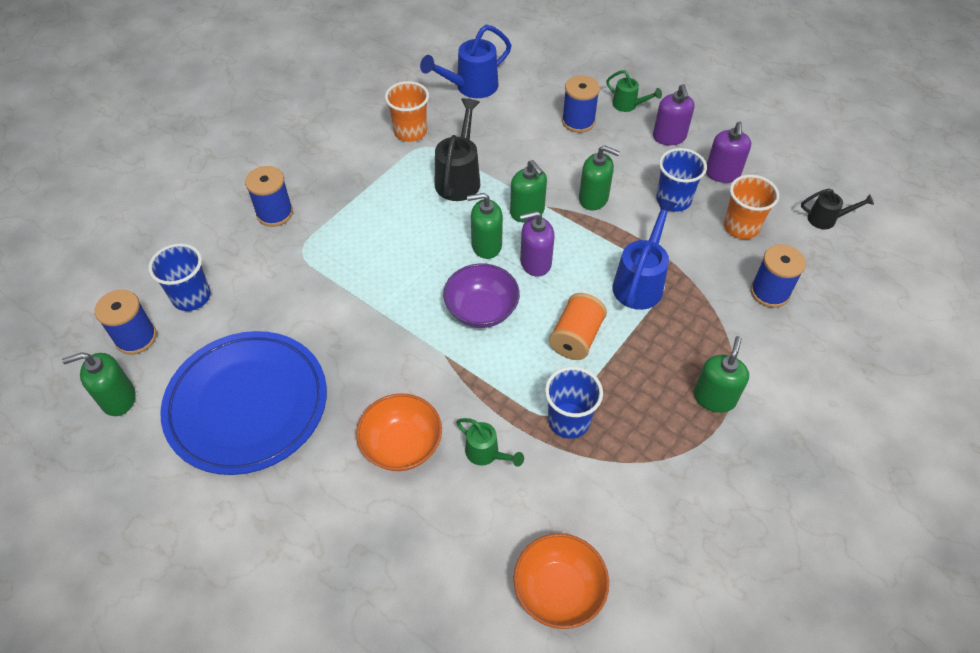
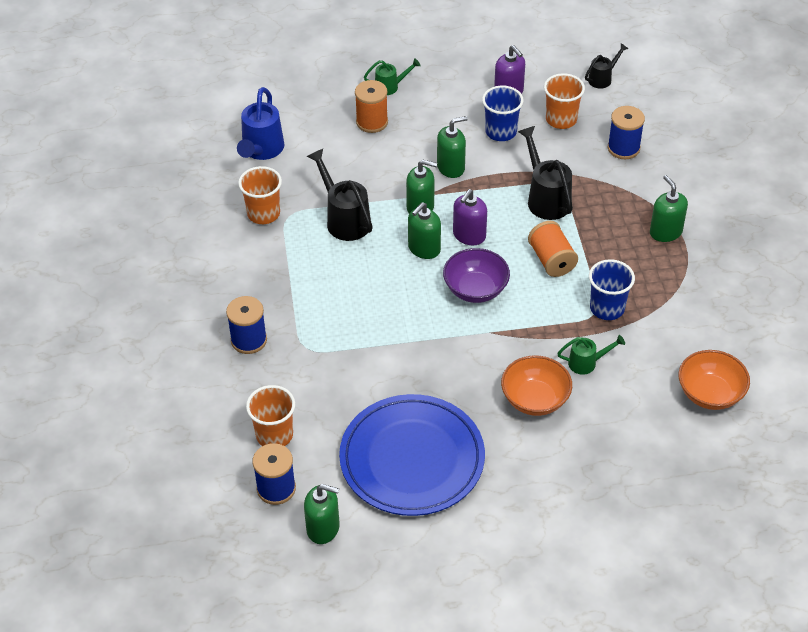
camera: 45 degrees left, 5 degrees down
(118, 399) = (323, 528): green soap dispenser -> green soap dispenser turned 105 degrees counterclockwise
(191, 297) = (274, 435): blue cup -> orange cup
(578, 121) = (372, 122): blue spool -> orange spool
(640, 282) = (546, 198): blue watering can -> black watering can
(669, 137) = (445, 90): purple soap dispenser -> none

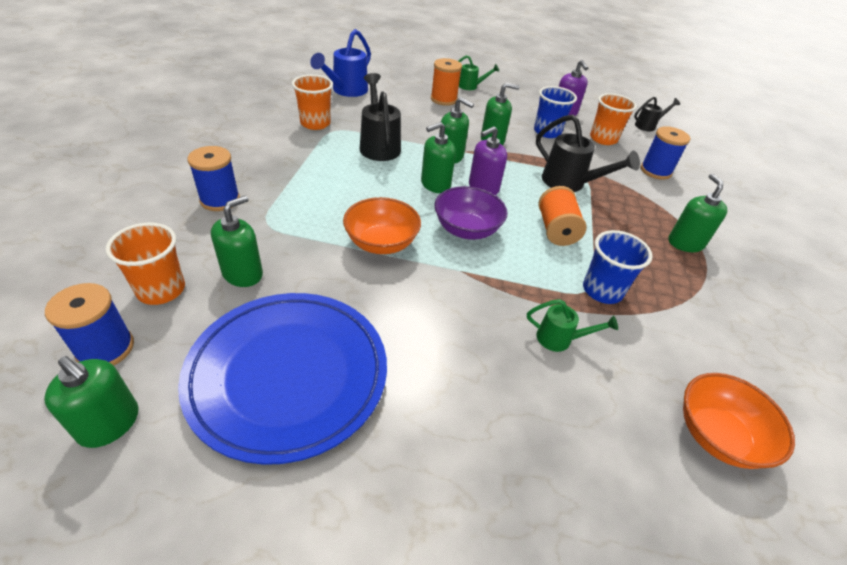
camera: 15 degrees right, 5 degrees down
(323, 399) = (243, 274): none -> green soap dispenser
(535, 399) = (479, 358): orange bowl -> orange bowl (381, 243)
(546, 198) = (569, 183): black watering can -> black watering can turned 135 degrees clockwise

